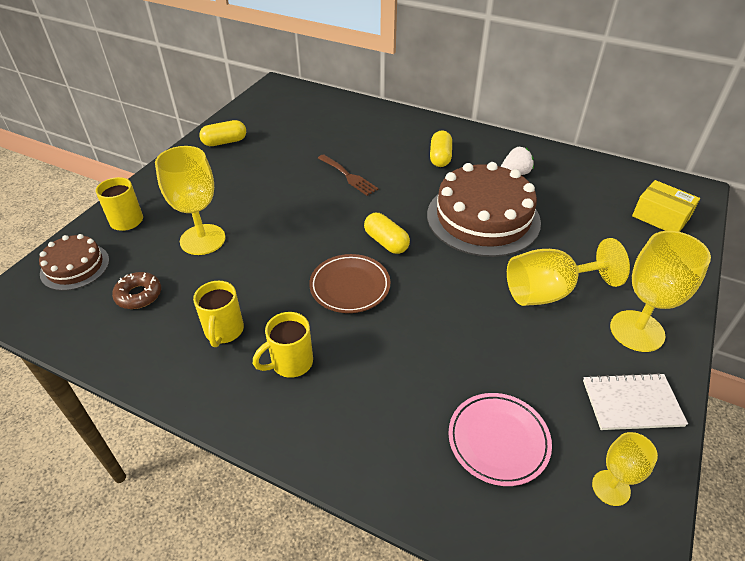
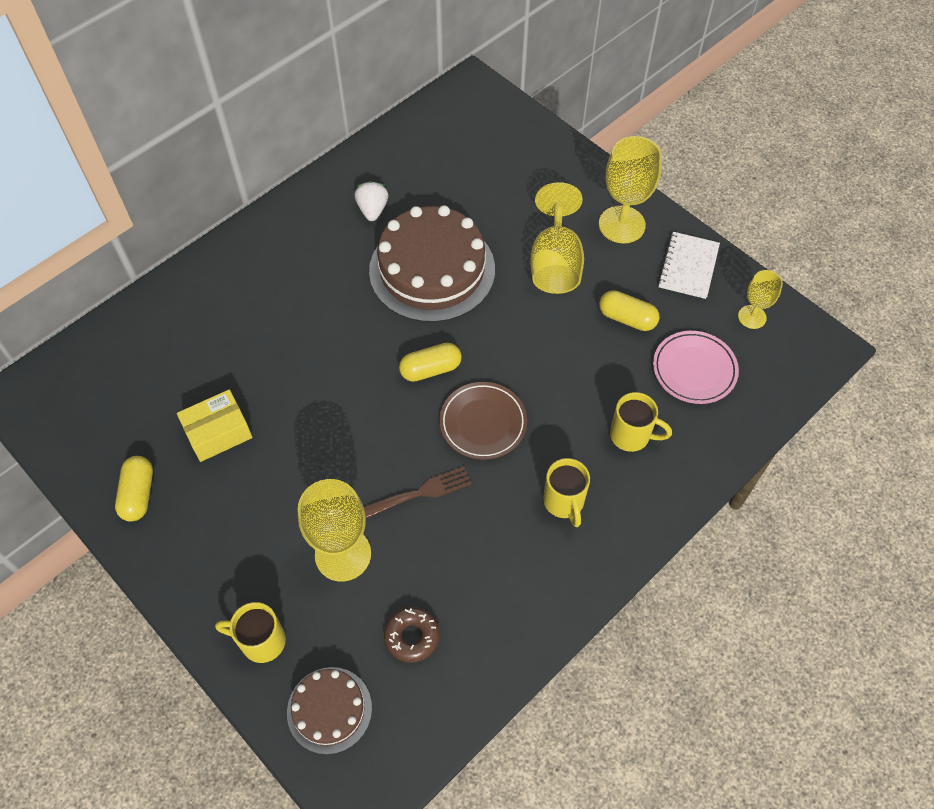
camera: 70 degrees left, 15 degrees up
(224, 331) = (501, 555): yellow mug -> yellow mug (631, 435)
(349, 176) = (296, 369): brown fork -> brown fork (422, 492)
(440, 157) = (307, 266): yellow capsule -> yellow capsule (627, 318)
(660, 217) = (496, 131): yellow box -> yellow box (218, 432)

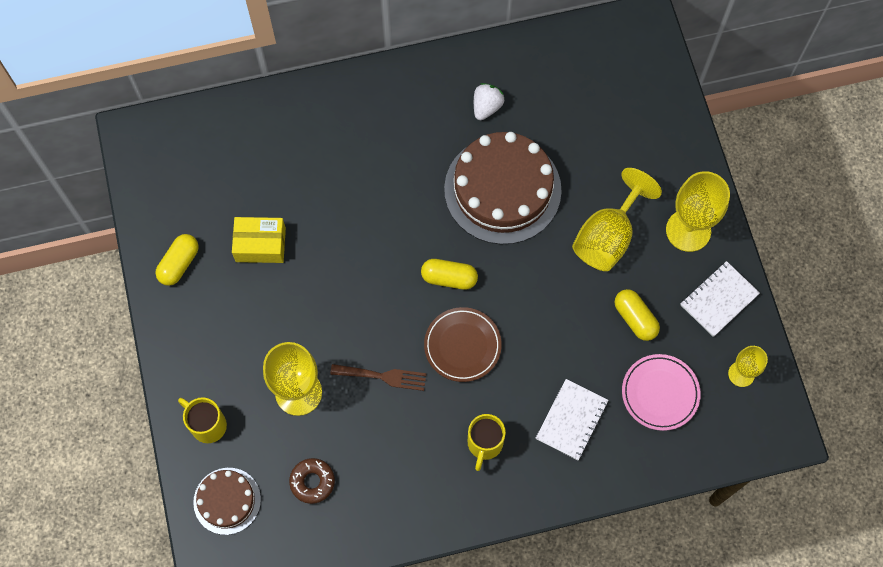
camera: 30 degrees right, 10 degrees up
(631, 435) = (571, 420): yellow mug -> white notebook

